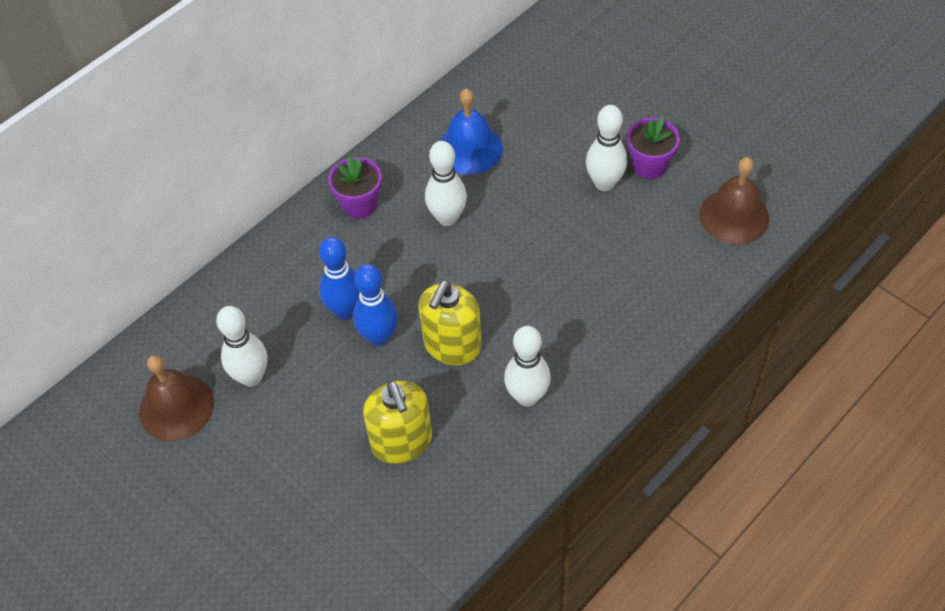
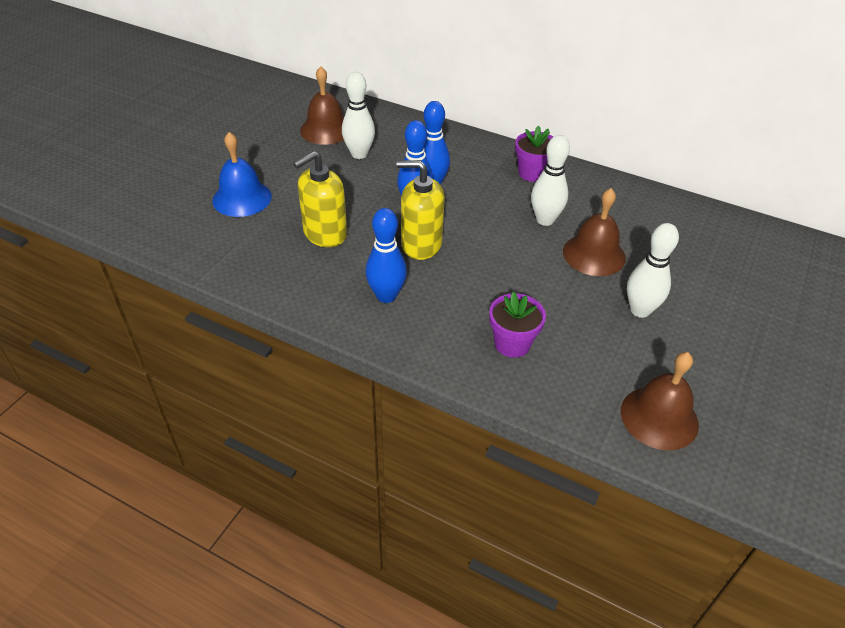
camera: 70 degrees right, 10 degrees down
(469, 148) = (624, 219): blue bell -> blue bell (242, 198)
(516, 193) = (594, 254): none -> brown bell
(527, 397) = (386, 296): white bowling pin -> blue bowling pin
(649, 165) = (682, 340): purple flower pot -> purple flower pot (512, 343)

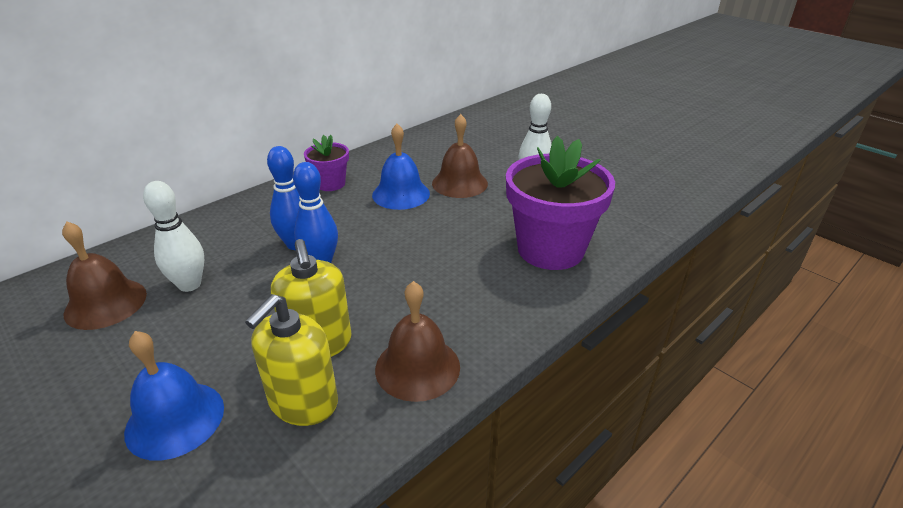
camera: 70 degrees left, 10 degrees down
(386, 296) = (454, 313): blue bowling pin -> none
(421, 244) = (387, 272): yellow soap dispenser -> yellow soap dispenser (303, 402)
(512, 343) = (550, 249): purple flower pot -> purple flower pot, size x1.95
(545, 220) = (401, 194): white bowling pin -> blue bell
(659, 417) = (643, 204): brown bell -> brown bell (417, 367)

